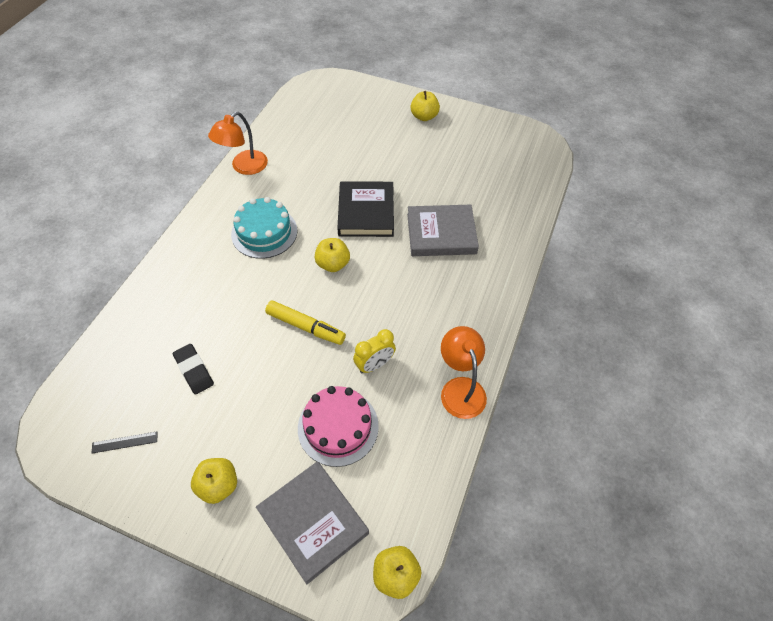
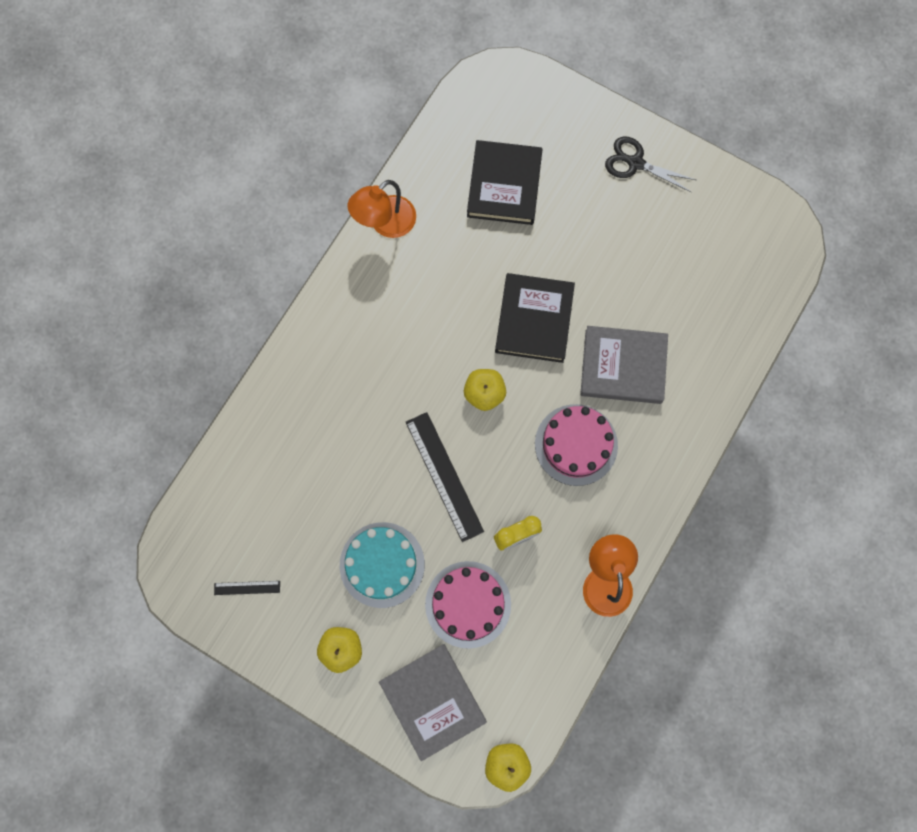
camera: 10 degrees right, 20 degrees up
(194, 370) = (318, 514): black eraser -> none
(264, 232) = (405, 334): turquoise cake -> turquoise cake (382, 564)
(305, 326) = (444, 476): yellow marker -> black ruler
(331, 137) = (504, 185): none -> black book
(414, 290) = (576, 444): none -> pink cake
(424, 116) = (635, 163): yellow apple -> black scissors

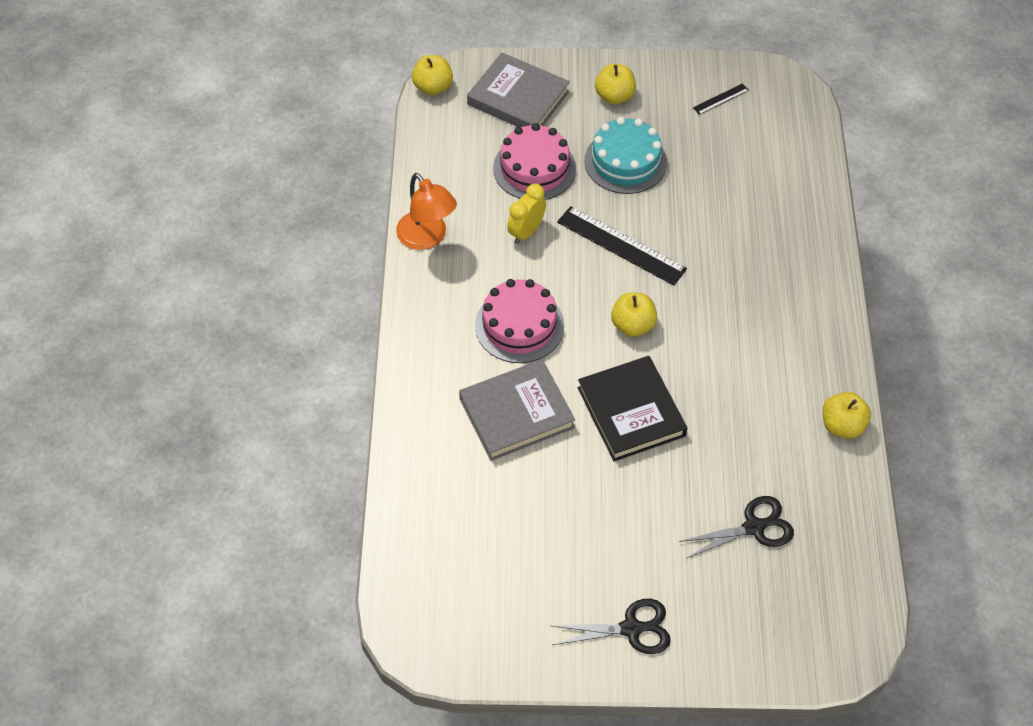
camera: 150 degrees right, 20 degrees down
(385, 223) = (842, 425): orange lamp -> yellow apple
(504, 185) = (754, 527): black book -> black scissors

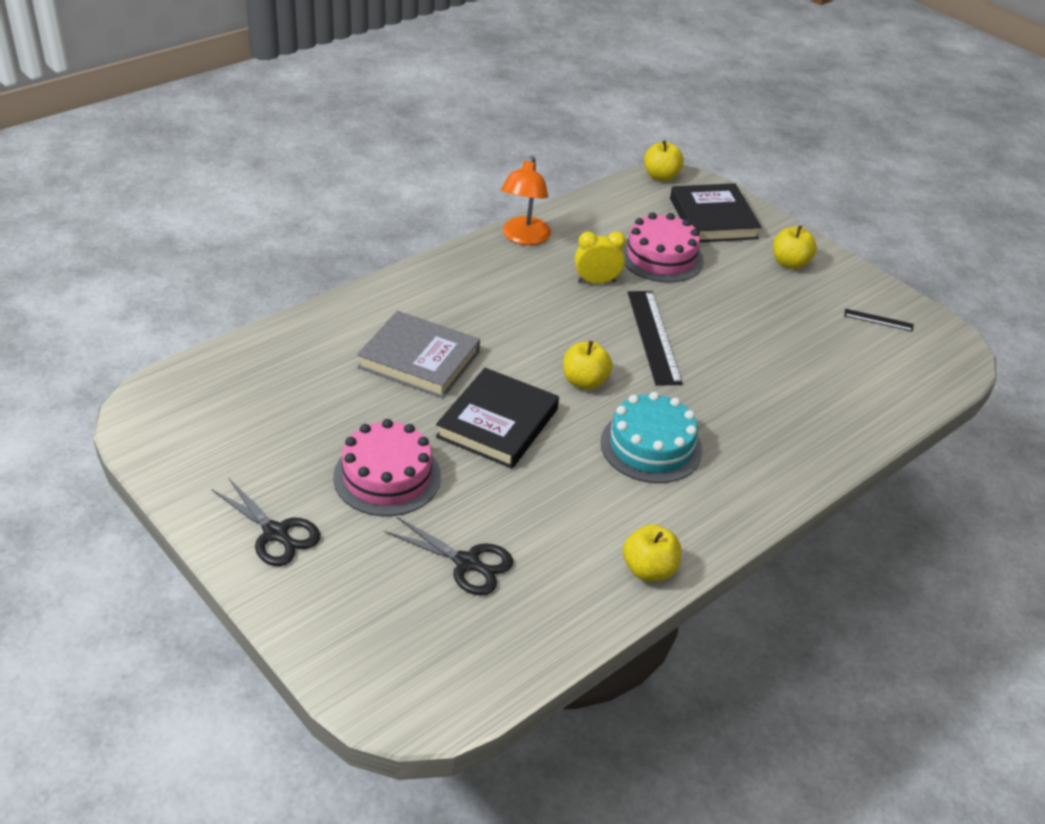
camera: 45 degrees right, 15 degrees down
(518, 98) = (713, 218): grey book -> black book
(519, 325) = (504, 320): pink cake -> pink cake (387, 476)
(625, 161) = (737, 299): turquoise cake -> turquoise cake (651, 446)

